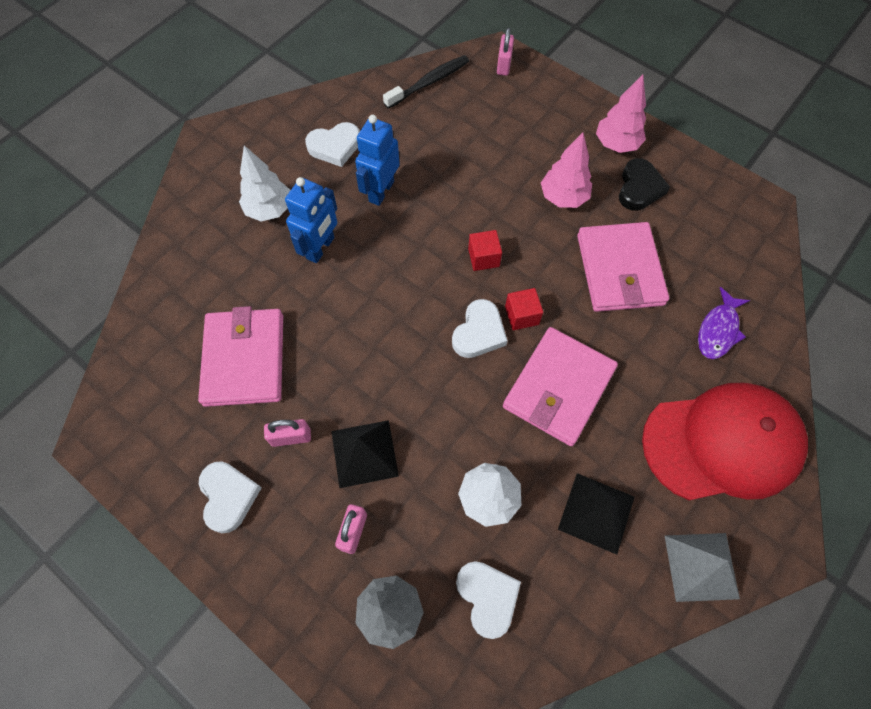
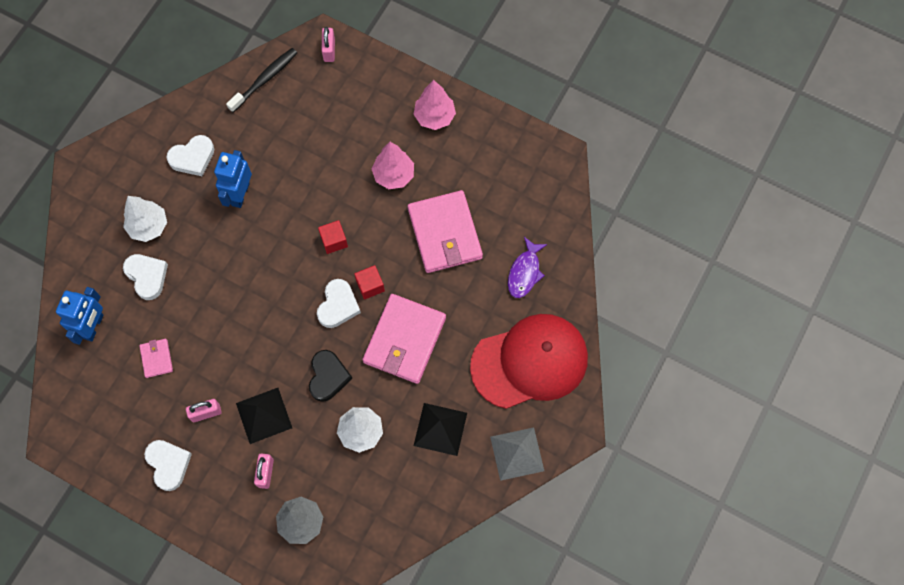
camera: 10 degrees left, 5 degrees up
(244, 359) = (156, 358): pink wallet -> pink wallet, size x0.46
(321, 248) = (199, 254): blue robot -> blue robot (93, 326)
(487, 597) = (368, 501): white heart -> white heart (147, 276)
(639, 188) = (456, 156): black heart -> black heart (328, 377)

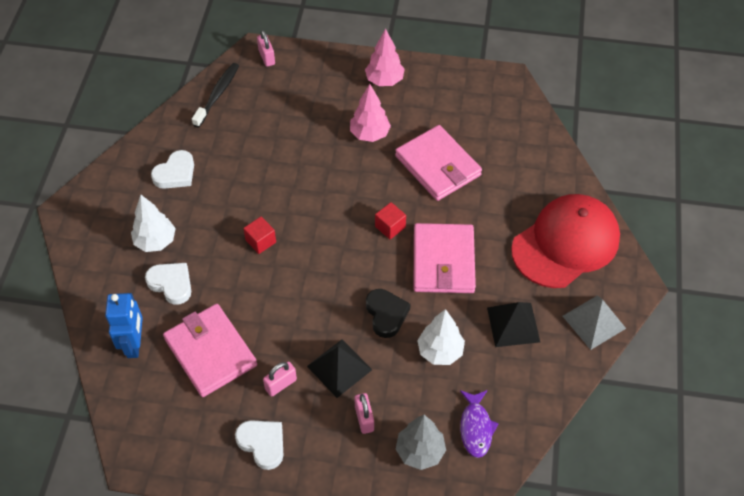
camera: 20 degrees left, 15 degrees down
(156, 358) = (210, 352): pink wallet -> pink wallet, size x2.20
(240, 194) = (233, 189): blue robot -> none
(334, 241) = (339, 201): red cube -> red cube (261, 241)
(338, 305) = (368, 252): white heart -> none
(525, 272) = (524, 174): purple fish -> purple fish (476, 428)

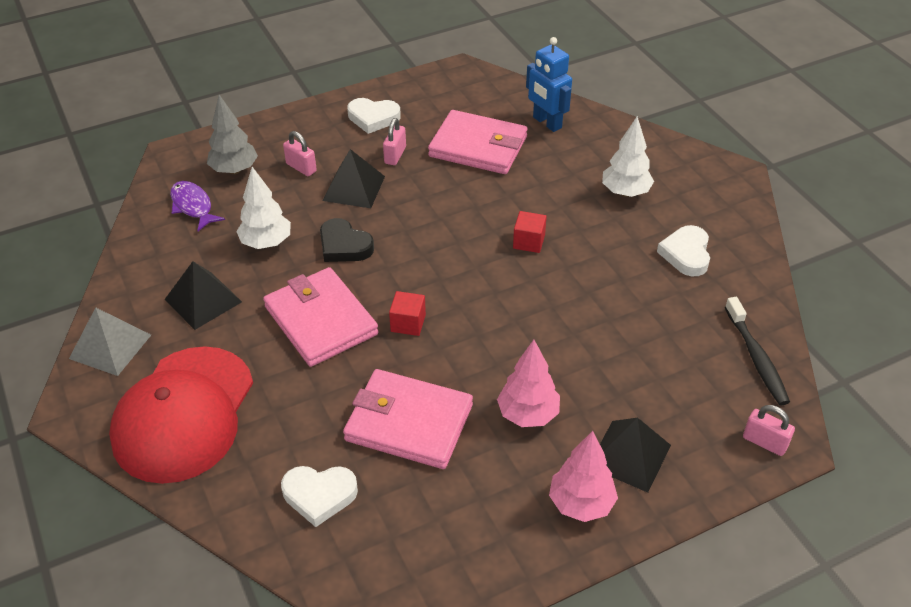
camera: 145 degrees right, 10 degrees down
(171, 284) = (569, 171): white heart -> white heart (319, 495)
(338, 87) = (629, 455): none -> black pyramid

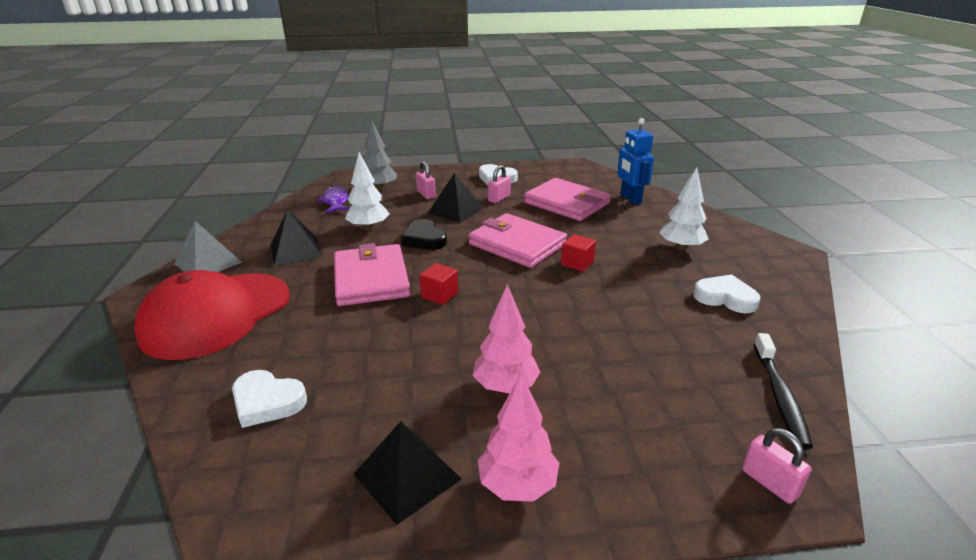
camera: 20 degrees right, 15 degrees down
(409, 423) = (389, 365): pink wallet -> pink wallet (517, 244)
(629, 455) = (596, 452): black pyramid -> black pyramid (407, 476)
(686, 254) = (725, 298): white heart -> white heart turned 90 degrees clockwise

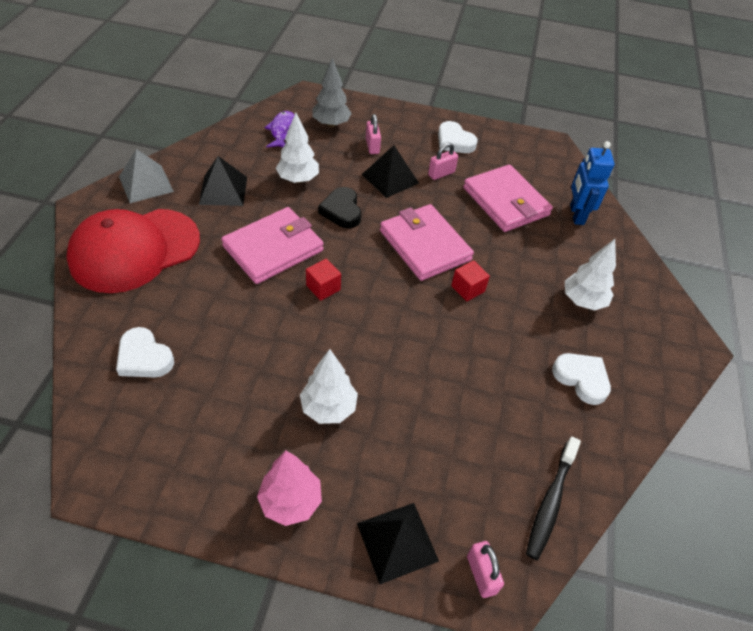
camera: 15 degrees right, 20 degrees up
(371, 279) = (273, 248): pink wallet -> pink wallet turned 45 degrees clockwise
(407, 476) = (217, 463): black pyramid -> black pyramid (397, 542)
(506, 386) = (328, 408): pink tree -> white tree

